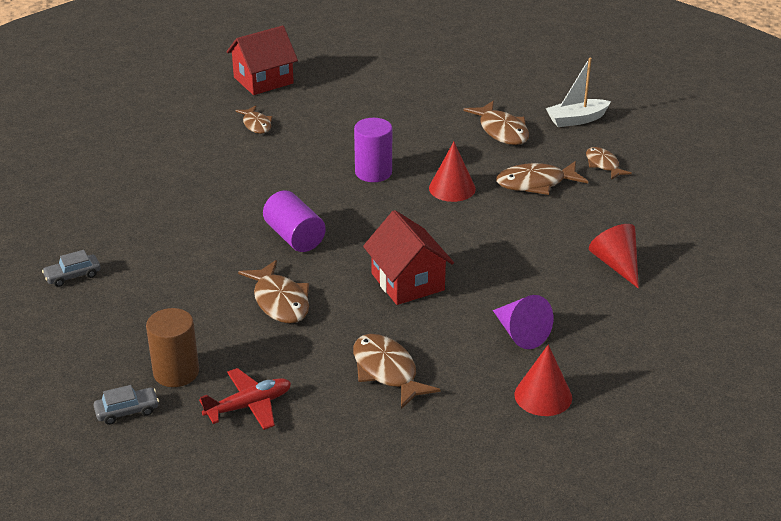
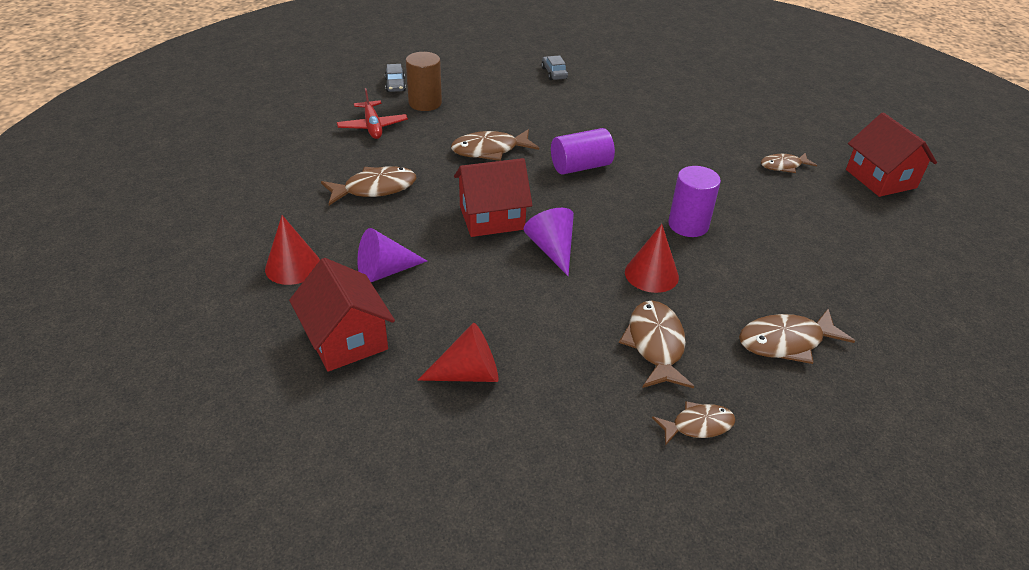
camera: 100 degrees right, 5 degrees up
(441, 241) = (552, 249): none -> purple cone
(576, 120) = (826, 429): white boat -> none
(617, 336) = (346, 339): none -> red house

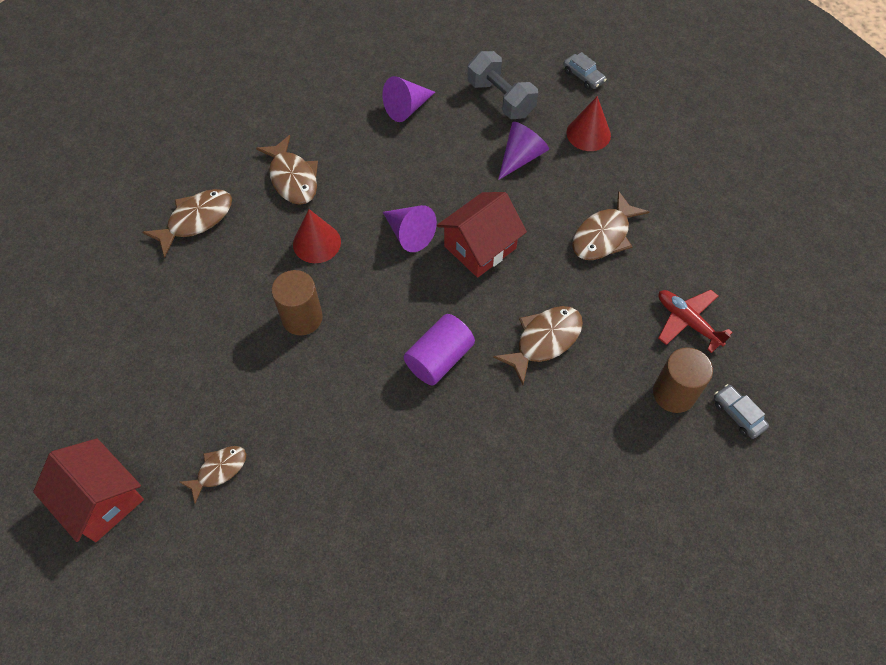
camera: 155 degrees right, 20 degrees up
(346, 339) = (500, 99): red house -> grey dumbbell
(468, 373) = (407, 108): red cone -> purple cone
(554, 73) = (575, 555): grey car -> grey car (583, 76)
(688, 225) = (302, 318): purple cylinder -> brown cylinder
(698, 425) = (248, 132): brown fish -> none

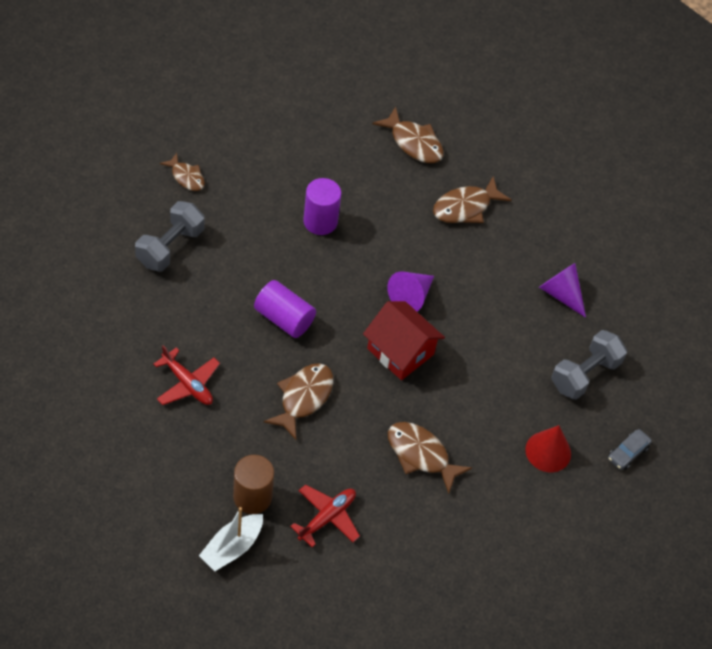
camera: 80 degrees right, 5 degrees down
(101, 500) = (165, 111): red house -> none
(302, 318) = (320, 221): brown cylinder -> purple cylinder
(317, 243) = (396, 228): red cone -> none
(331, 488) = (170, 247): none -> grey dumbbell
(521, 157) = (510, 389): purple cone -> none
(533, 464) = (187, 384): none -> red plane
(544, 341) = (303, 398): brown fish -> brown fish turned 105 degrees counterclockwise
(738, 414) = (232, 547): grey car -> white boat

